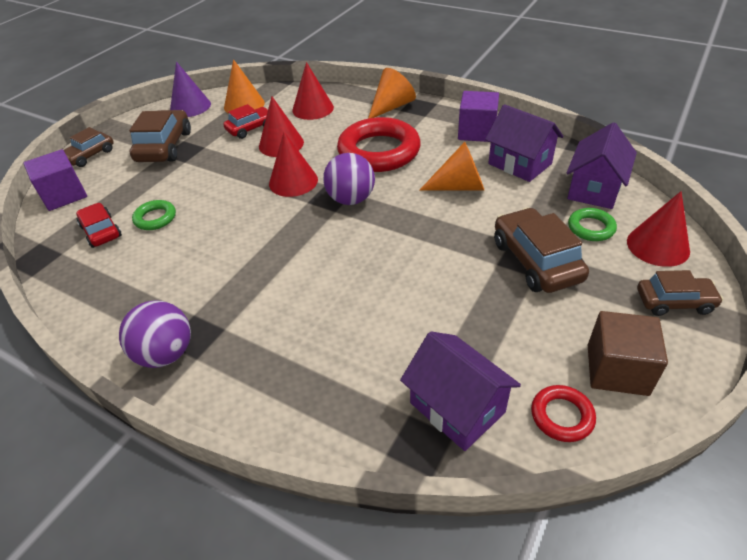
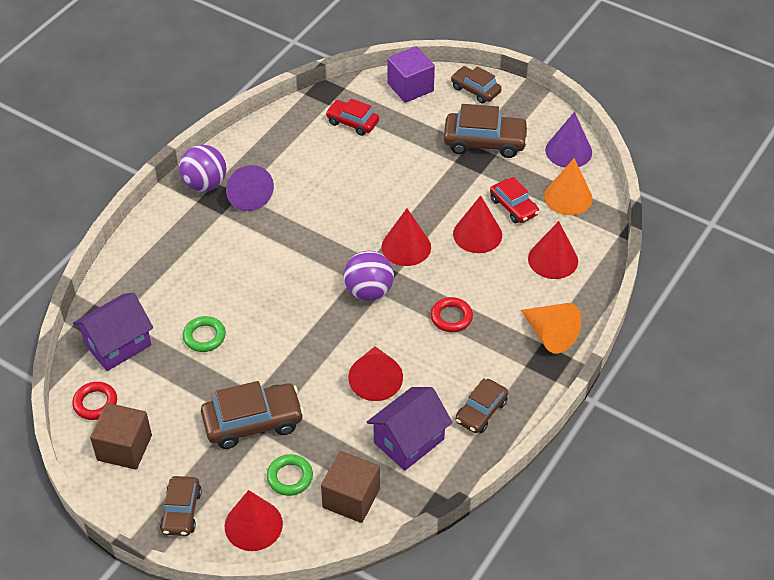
camera: 90 degrees right, 5 degrees up
(101, 231) = (352, 122): red car -> red car turned 120 degrees counterclockwise
(155, 218) = (364, 154): green ring -> green ring (204, 336)
(196, 307) = (247, 194): none -> purple cone
(379, 151) = (451, 317): red ring -> red ring, size x0.46
(459, 186) = (375, 380): orange cone -> red cone
(476, 132) = (481, 411): purple cube -> brown car
(594, 189) = (351, 498): purple house -> brown cube

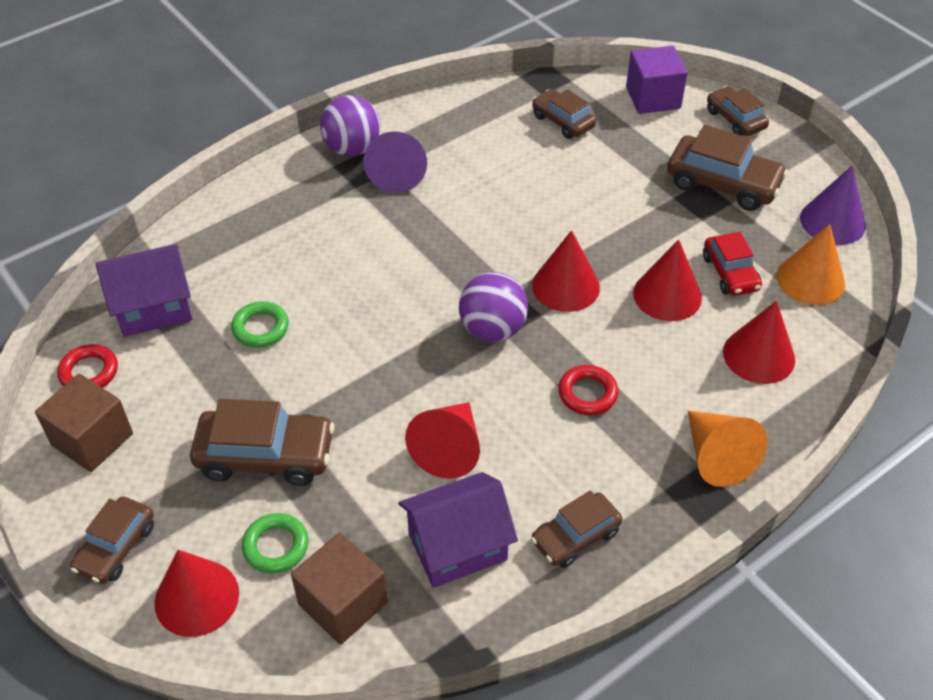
camera: 20 degrees right, 0 degrees up
(352, 122) = (563, 121): red car -> brown car

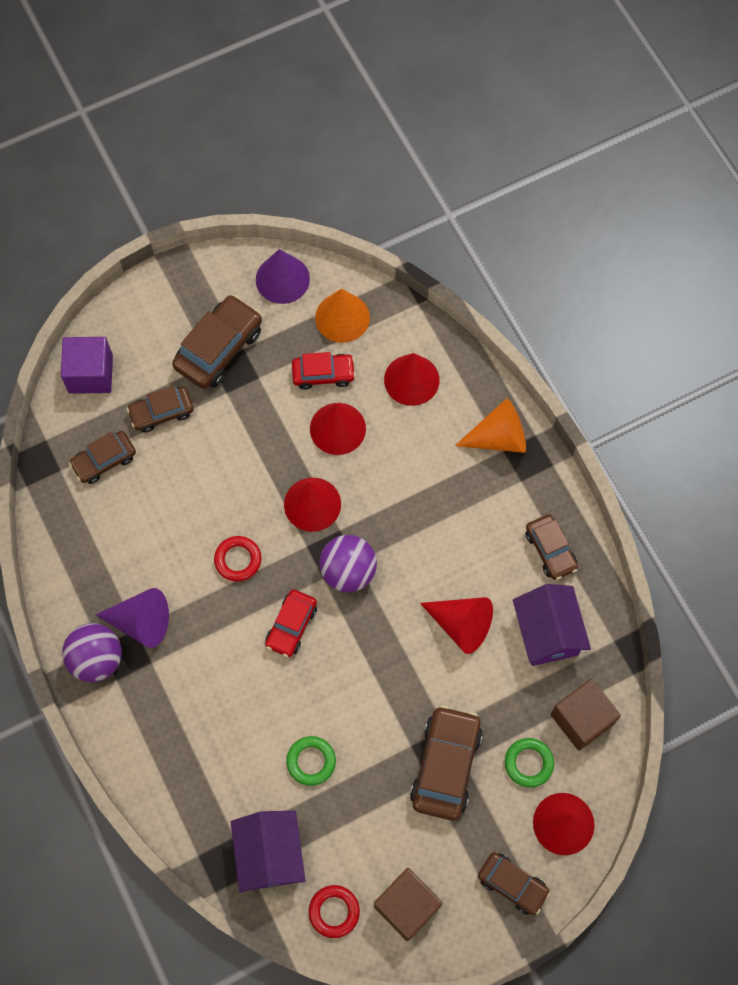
camera: 80 degrees left, 20 degrees up
(416, 289) = (291, 626): none -> red car
(587, 393) = (426, 513): red ring -> red ring (238, 560)
(735, 119) = (138, 313): brown car -> brown car (161, 412)

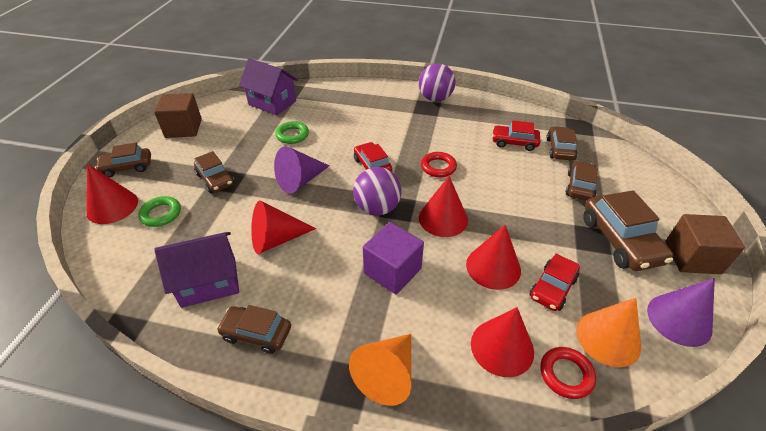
camera: 130 degrees right, 25 degrees down
(90, 374) = (635, 171): purple cube -> purple cube (392, 271)
(127, 512) = (514, 142): none -> red car
(141, 622) = (439, 118): purple cone -> purple cone (300, 181)
(334, 911) = (220, 107): red ring -> red ring (566, 374)
(446, 765) = (215, 179): brown car -> brown car, size x0.63
(547, 633) = (209, 282): purple house -> purple house turned 45 degrees counterclockwise
(582, 719) = (139, 258): brown cube -> brown cube (692, 257)

